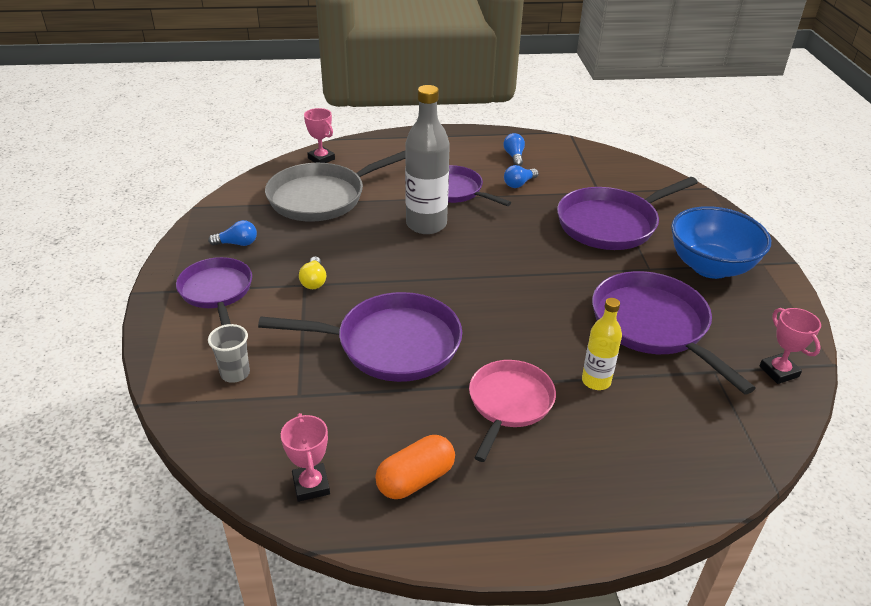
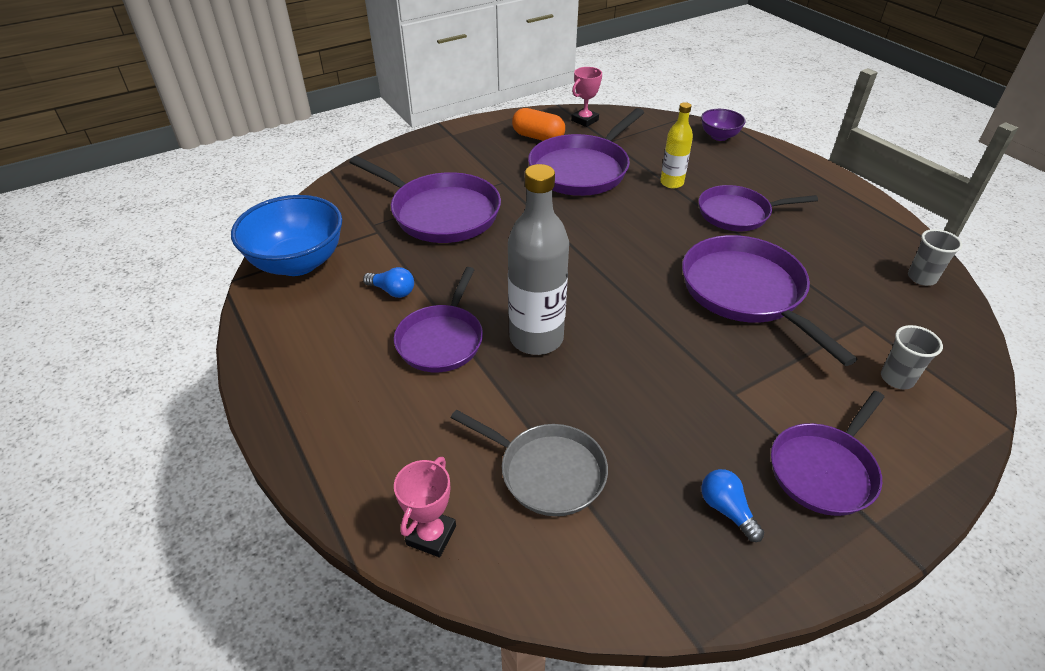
camera: 115 degrees left, 5 degrees up
(311, 485) = (921, 278): pink trophy -> grey cup
(314, 281) = (719, 388): yellow light bulb -> none
(321, 197) = (547, 472): grey pan -> grey pan, size x0.66
(415, 479) = (852, 234): orange capsule -> orange capsule (538, 137)
(509, 403) = (737, 213): pink pan -> purple pan
(514, 156) = (319, 313): blue light bulb -> none
(697, 485) = (719, 136): none -> purple bowl
(710, 267) = (476, 155): blue bowl -> blue bowl (298, 263)

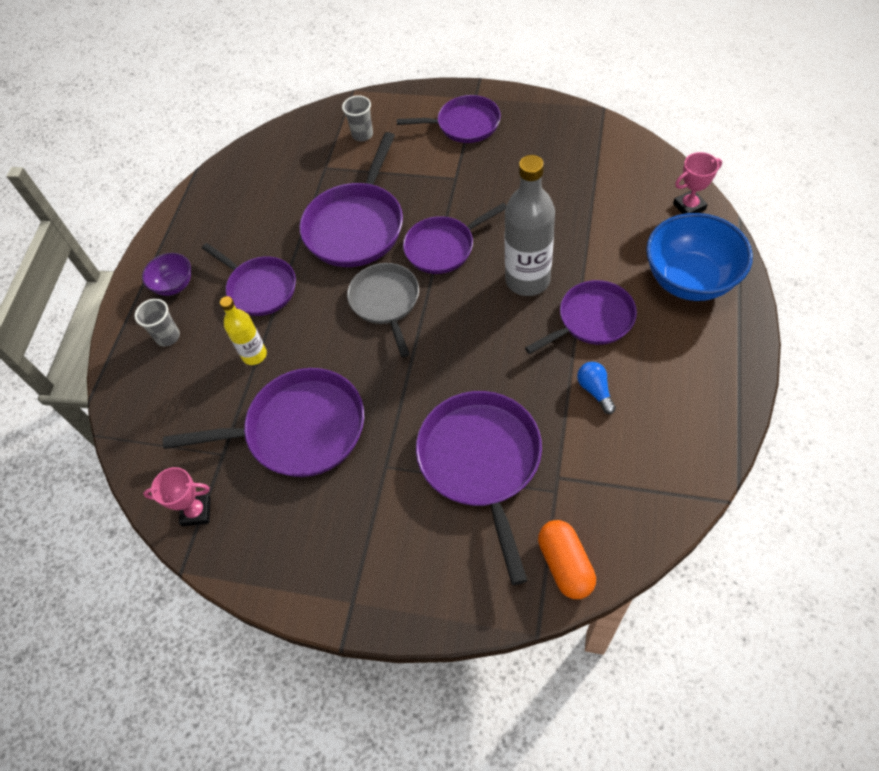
camera: 130 degrees left, 15 degrees up
(298, 263) = (656, 483): blue bowl -> blue bowl (690, 280)
(538, 137) = (275, 518): orange capsule -> orange capsule (565, 564)
(547, 472) = (602, 200): grey pan -> grey pan (386, 302)
(647, 320) = (443, 247): none -> purple pan
(719, 136) = (128, 383): purple bowl -> purple bowl (174, 285)
(726, 510) = (532, 137): blue light bulb -> none
(921, 278) = (244, 169): grey cup -> grey cup (168, 337)

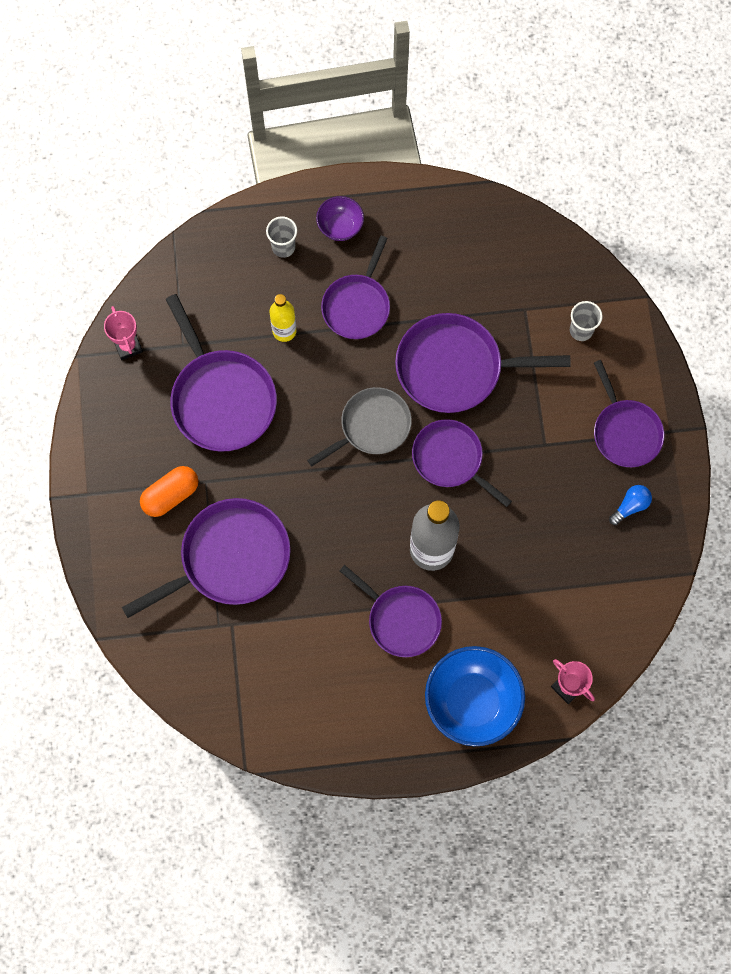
camera: 65 degrees right, 15 degrees up
(565, 564) = (157, 647): orange capsule -> orange capsule (171, 495)
(595, 390) = (324, 638): blue light bulb -> blue light bulb (630, 506)

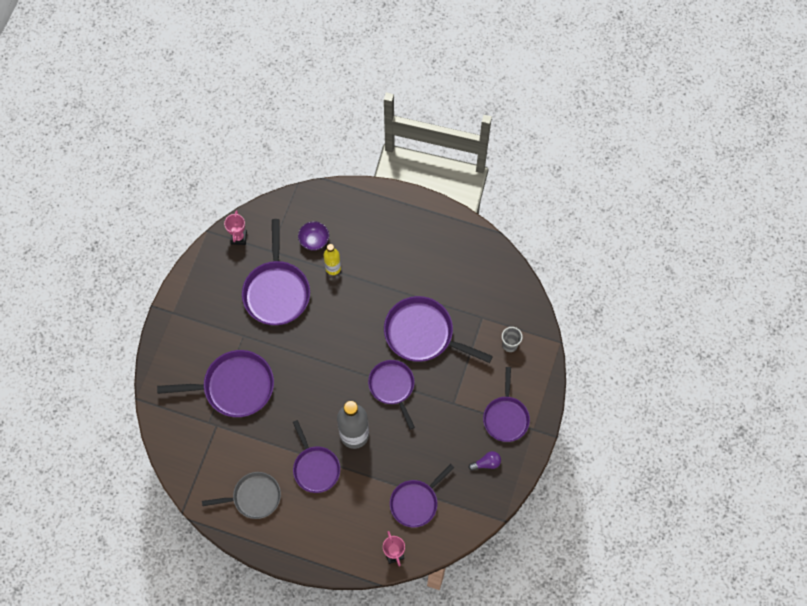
camera: 25 degrees right, 5 degrees down
(171, 495) = (219, 334): orange capsule -> none
(283, 247) = (357, 219): grey cup -> none
(340, 226) = (396, 221): purple bowl -> purple bowl (314, 241)
(357, 306) = (383, 272): purple pan -> purple pan (416, 502)
(372, 426) = (356, 346): grey pan -> grey pan (254, 497)
(472, 701) = (333, 535): blue bowl -> none
(630, 506) = (486, 463): blue light bulb -> purple light bulb

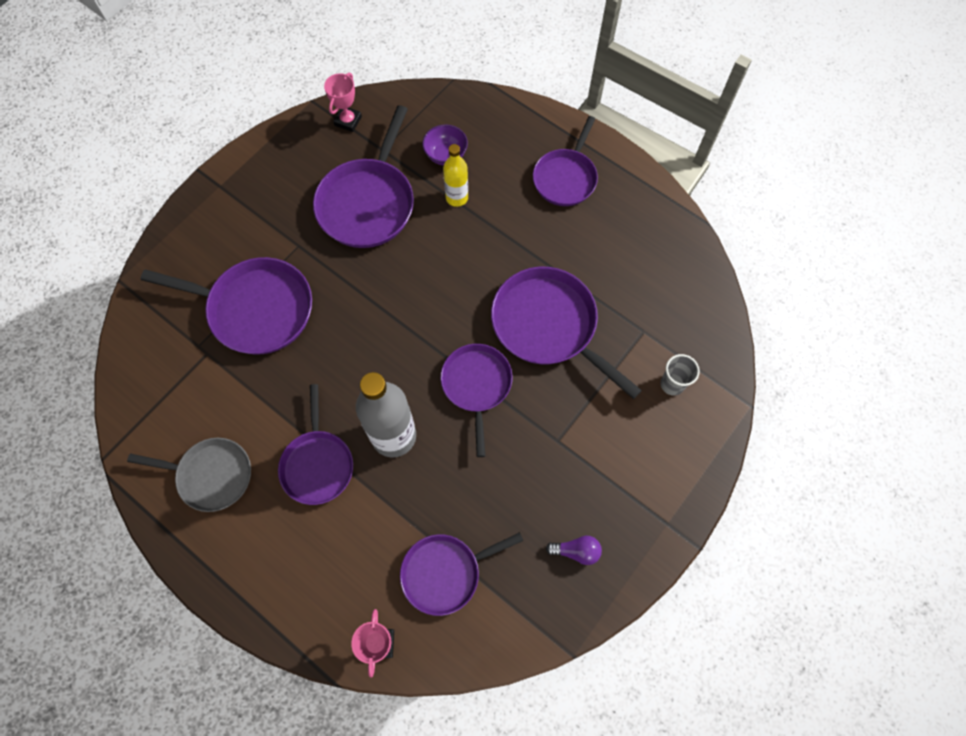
camera: 20 degrees right, 0 degrees up
(506, 417) = (630, 490): purple pan -> purple pan (566, 178)

